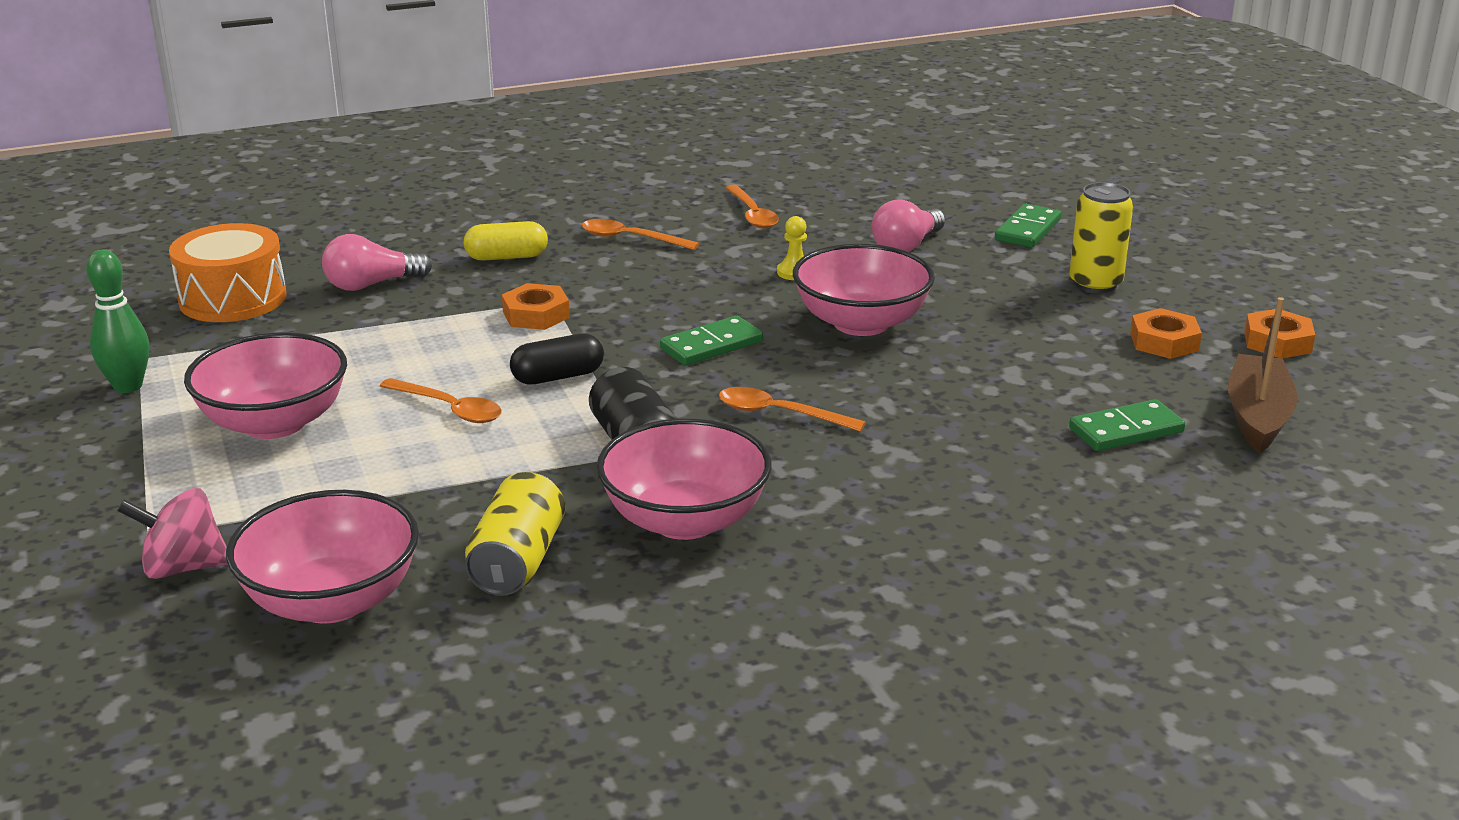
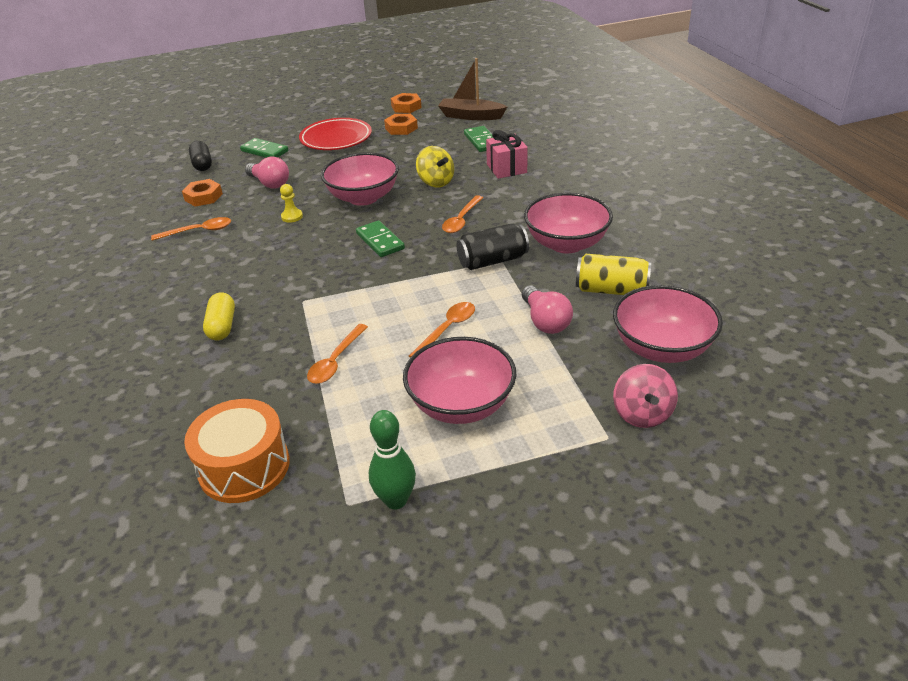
camera: 85 degrees left, 10 degrees up
(371, 285) = (245, 388): pink light bulb -> pink light bulb (545, 321)
(536, 315) = (321, 306): orange nut -> orange nut (203, 197)
(558, 377) = (410, 291): black capsule -> black capsule (202, 164)
(630, 239) = (215, 275): orange spoon -> orange spoon (335, 361)
(927, 385) = (436, 182): none -> yellow spinning top
(997, 459) = (506, 168): none -> pink gift
(1095, 283) = (336, 138): yellow can -> red plate

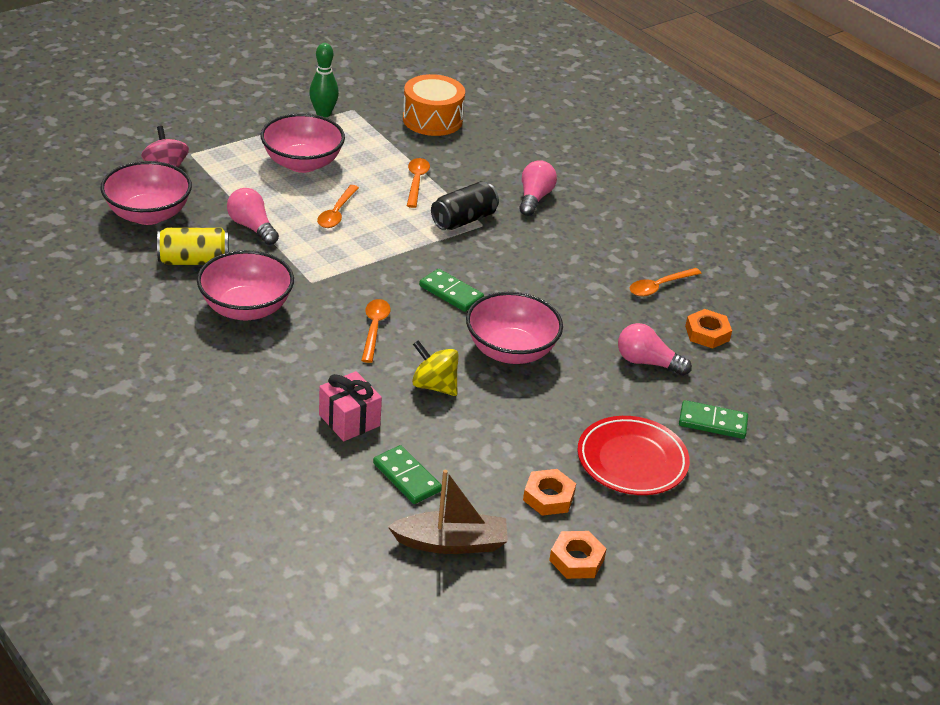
camera: 155 degrees right, 0 degrees up
(202, 164) = (771, 387): black capsule -> none
(222, 326) = (534, 198): yellow capsule -> pink light bulb
(292, 216) = (574, 315): yellow pawn -> none
(492, 261) = (320, 281): black can -> black can (464, 220)

